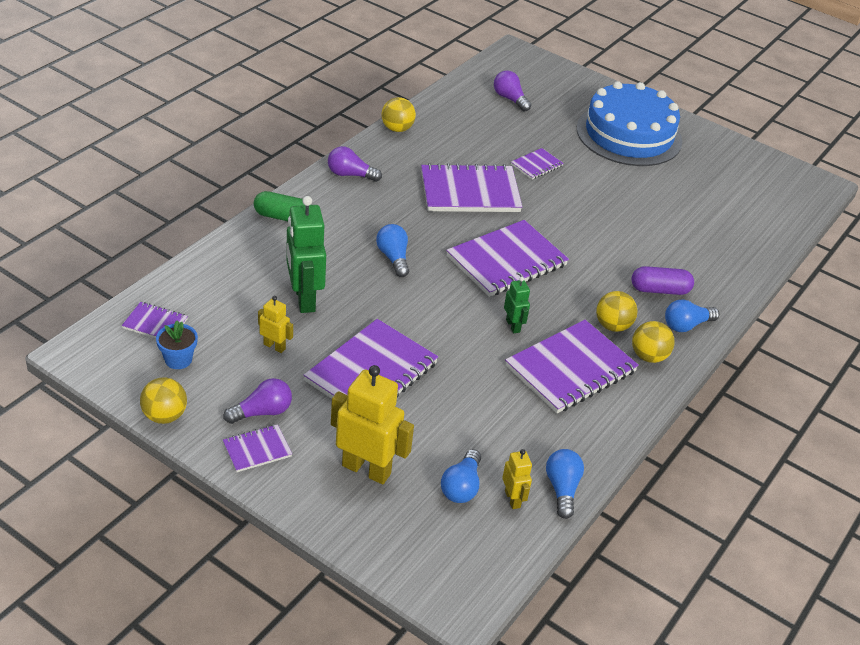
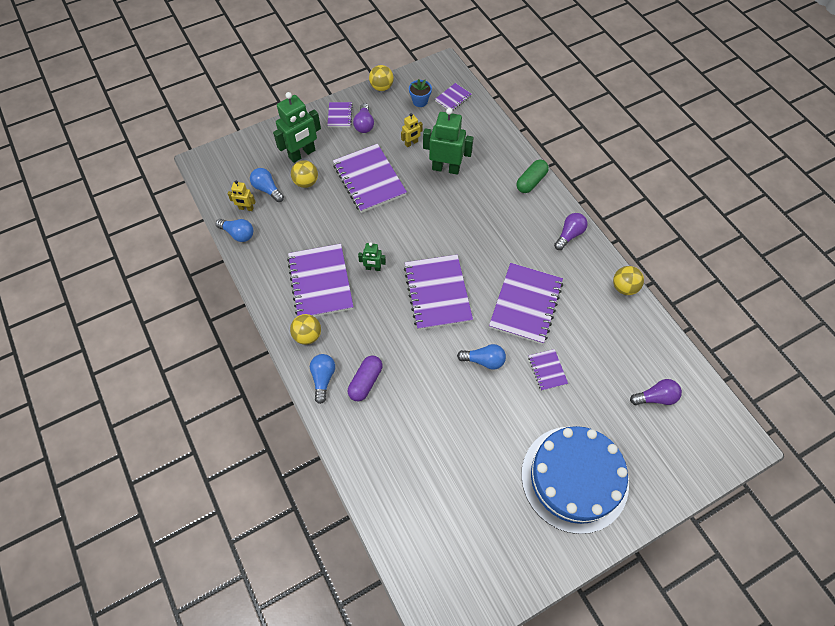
camera: 120 degrees right, 20 degrees up
(366, 469) = (302, 154): yellow robot -> green robot
(393, 258) = (466, 227): blue light bulb -> blue light bulb (484, 360)
(612, 326) = (345, 328): yellow ball -> yellow ball (306, 182)

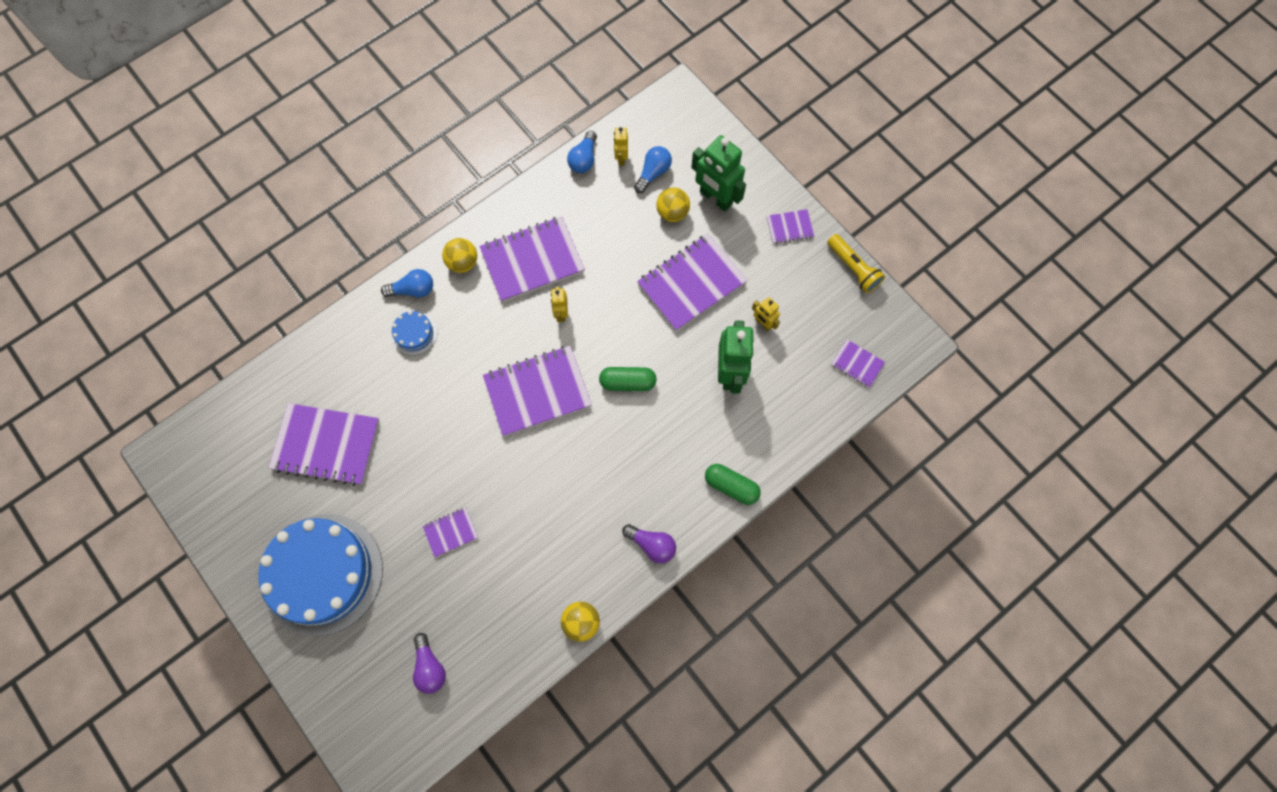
camera: 80 degrees right, 10 degrees up
(364, 124) = (781, 260): purple light bulb -> none
(365, 382) = (414, 334): purple capsule -> blue cake
(373, 268) = (561, 313): green robot -> yellow robot
(381, 87) = (853, 268): yellow ball -> yellow flashlight
(420, 101) = (840, 322): blue flower pot -> none
(441, 232) = (627, 382): none -> green capsule
(484, 360) = (455, 457): blue light bulb -> none
(525, 304) = (537, 498): purple notebook -> purple notebook (326, 445)

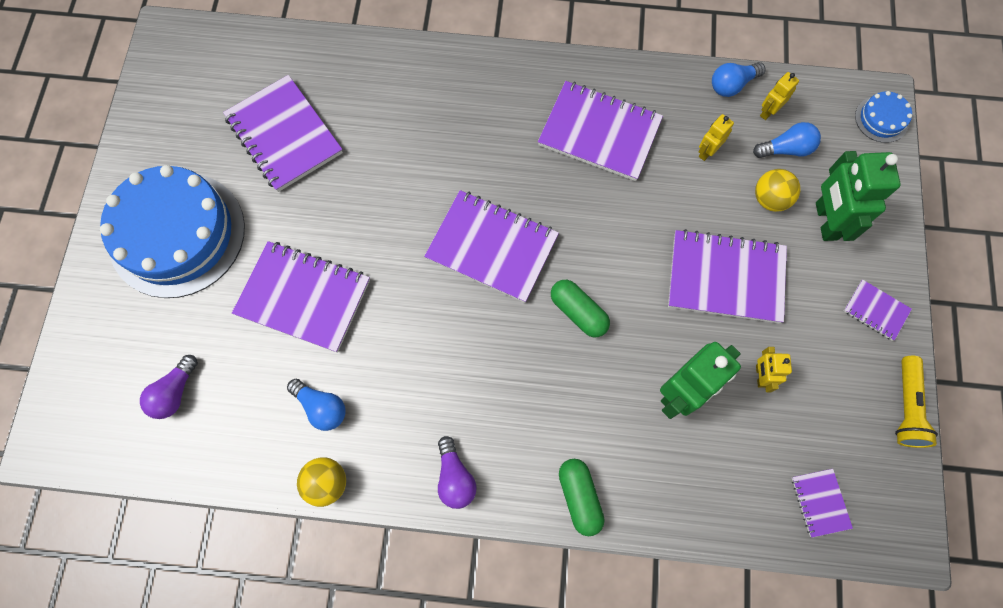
camera: 45 degrees right, 0 degrees up
(413, 290) = (475, 71): blue light bulb -> blue light bulb (321, 407)
(414, 334) = (440, 108): blue cake -> blue cake (881, 119)
(451, 532) = (303, 297): purple notebook -> purple notebook, size x2.08
(463, 263) = (538, 84): yellow ball -> none
(561, 313) = (579, 199): yellow robot -> yellow robot (707, 152)

